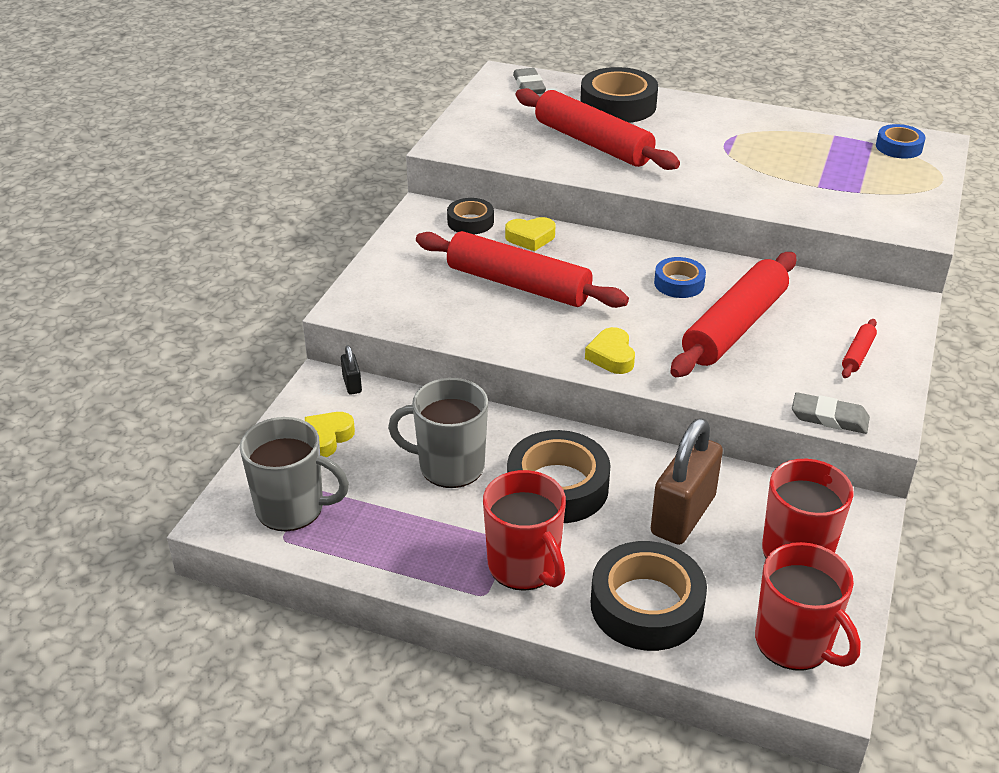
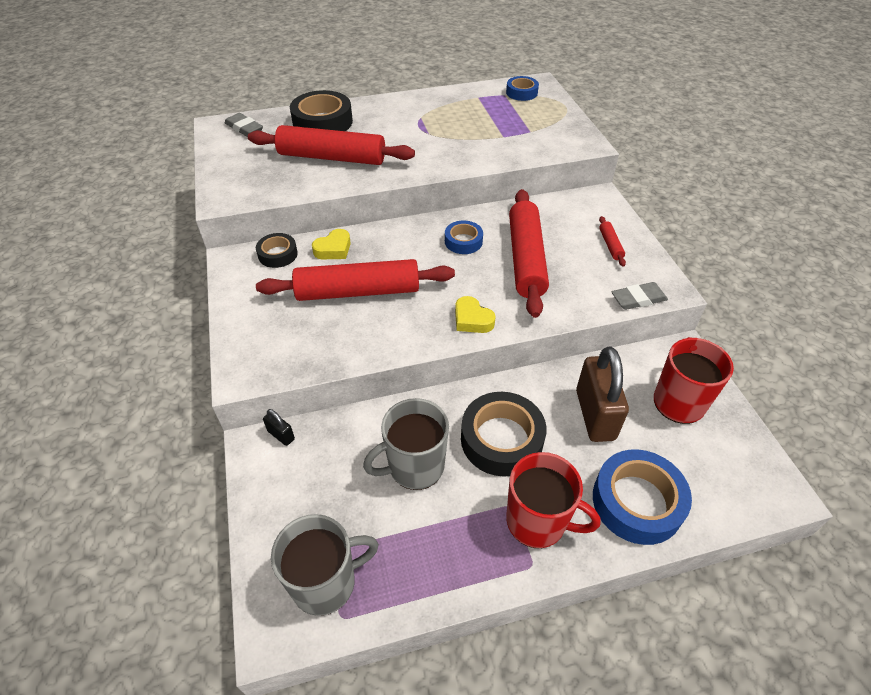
camera: 35 degrees left, 10 degrees up
(327, 438) = (300, 497): yellow heart -> none
(646, 605) = (637, 502): black tape -> blue tape
(794, 643) = (738, 473): red mug -> none

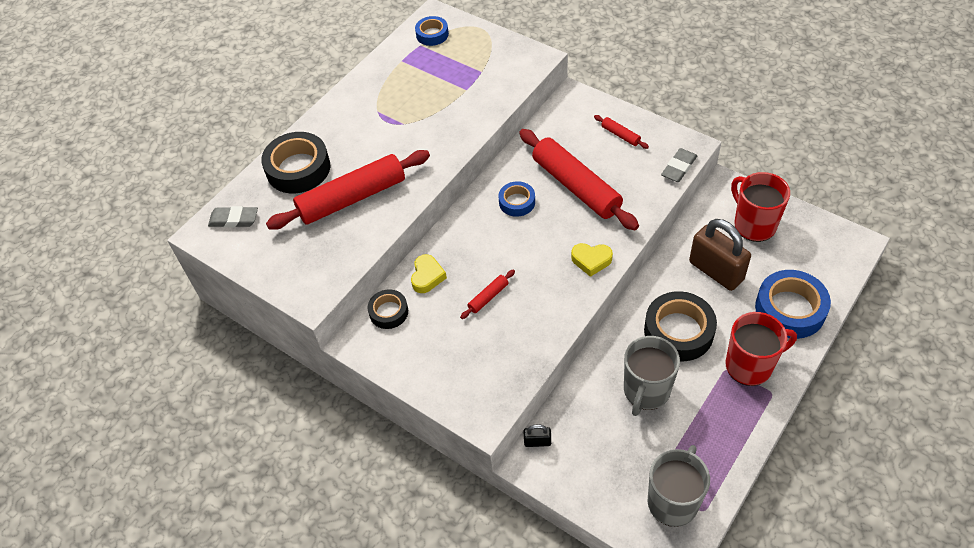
camera: 35 degrees left, 5 degrees up
(358, 291) = (488, 297): red rolling pin -> red rolling pin, size x0.42

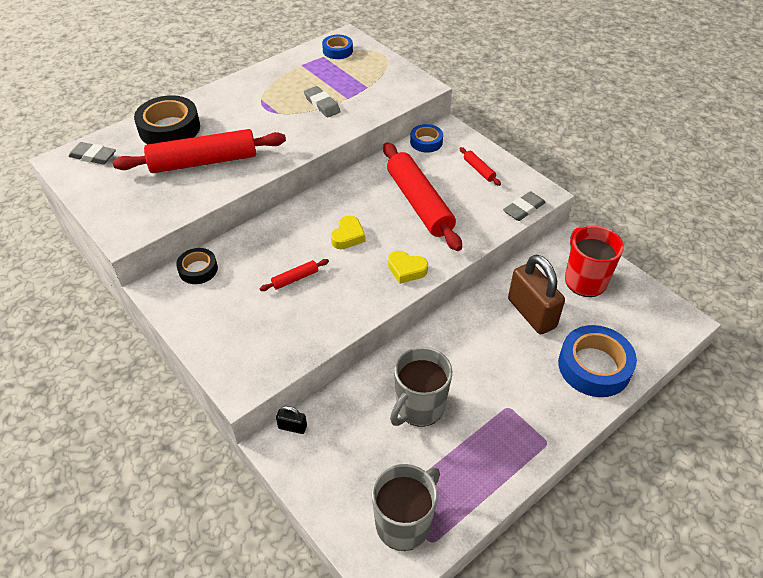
camera: 10 degrees right, 5 degrees down
(427, 276) = (247, 248): yellow heart -> yellow heart (348, 236)
(444, 103) = (322, 104): none -> grey eraser
(517, 202) = (358, 204): blue tape -> blue tape (426, 142)
(678, 331) = (473, 359): black tape -> none
(750, 365) = (534, 410): red mug -> none

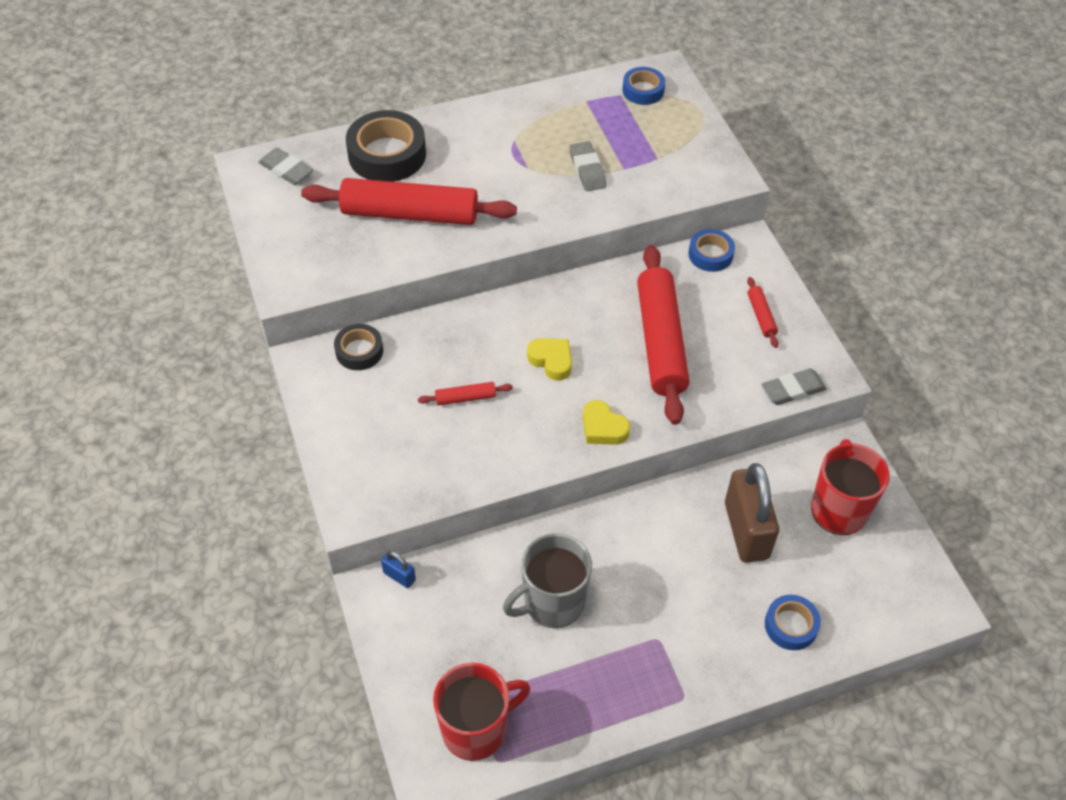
camera: 20 degrees right, 5 degrees up
(292, 427) = (399, 576): black padlock -> blue padlock
(348, 236) = (551, 361): yellow heart -> yellow heart turned 90 degrees counterclockwise
(404, 523) = (476, 729): grey mug -> red mug
(594, 366) = (791, 625): blue tape -> blue tape, size x0.56

